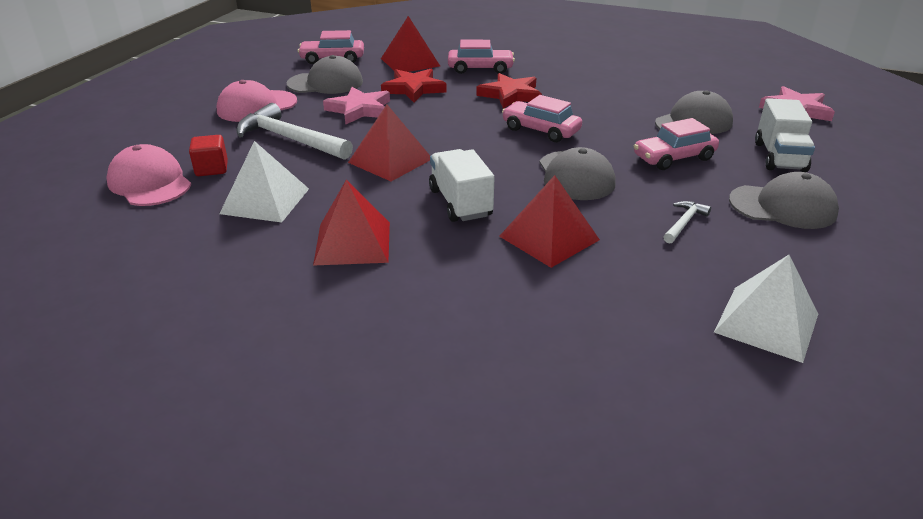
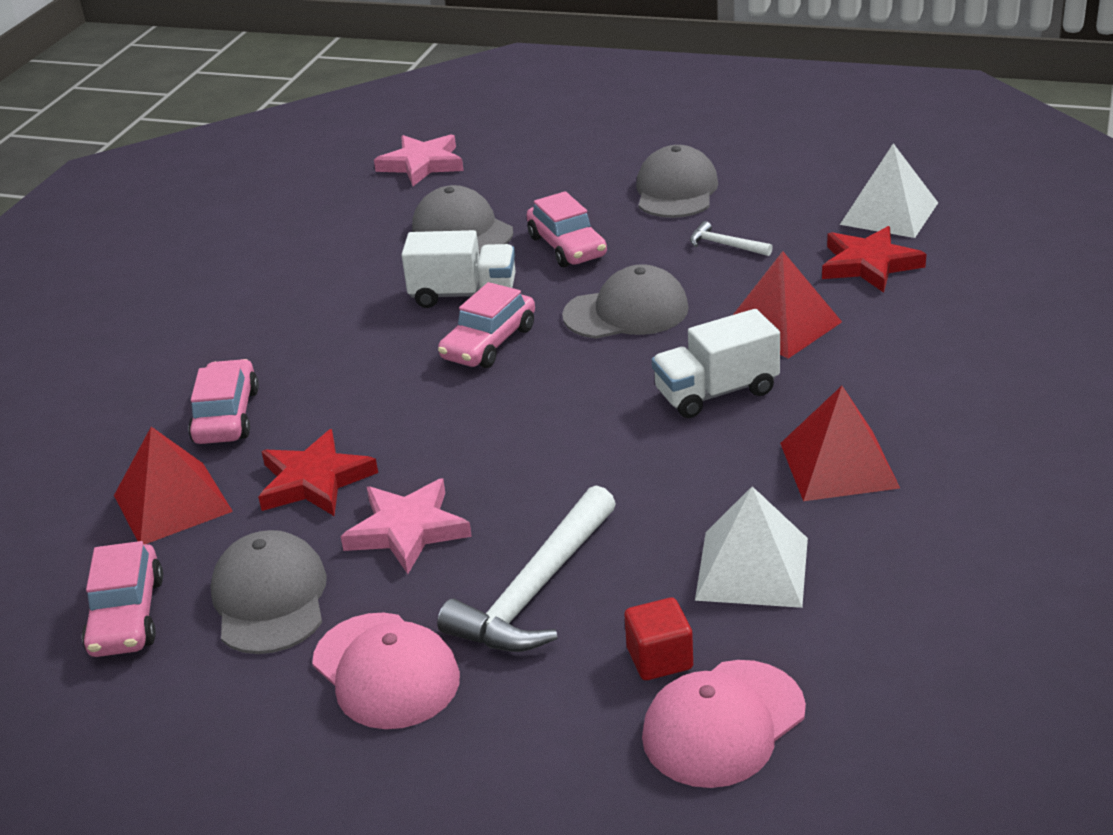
camera: 90 degrees left, 0 degrees up
(390, 160) = (602, 467): red pyramid -> none
(510, 95) = (352, 377): red star -> red star (869, 264)
(779, 157) = (557, 184): white truck -> white truck (463, 295)

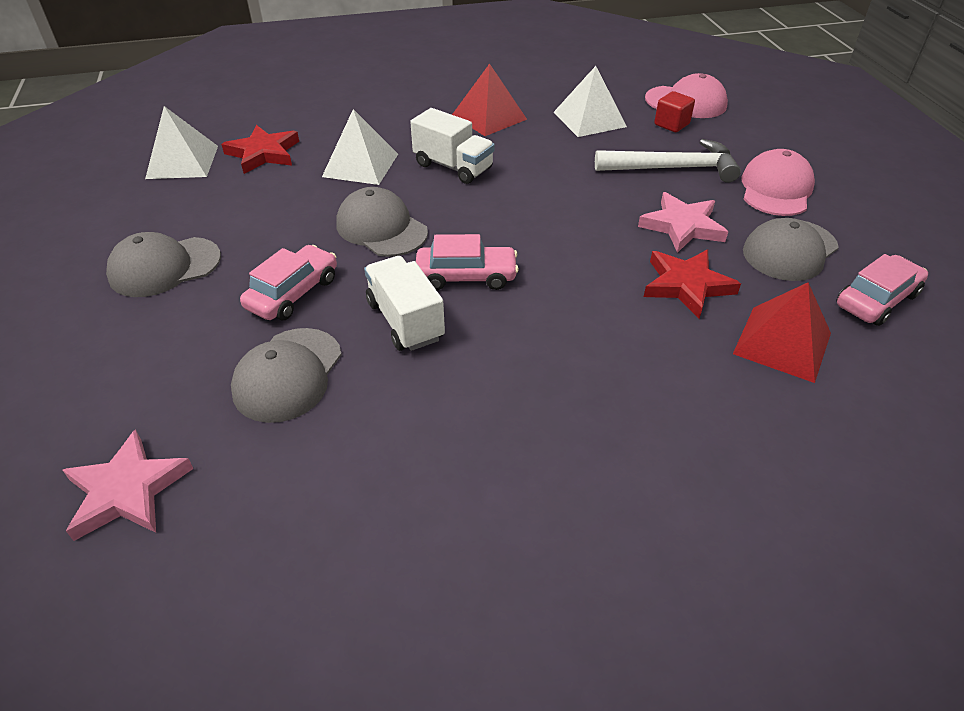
camera: 125 degrees left, 10 degrees up
(226, 416) = (674, 375): pink car -> none
(725, 245) = (258, 215): white hammer -> none
(782, 325) = (361, 165): red pyramid -> white pyramid

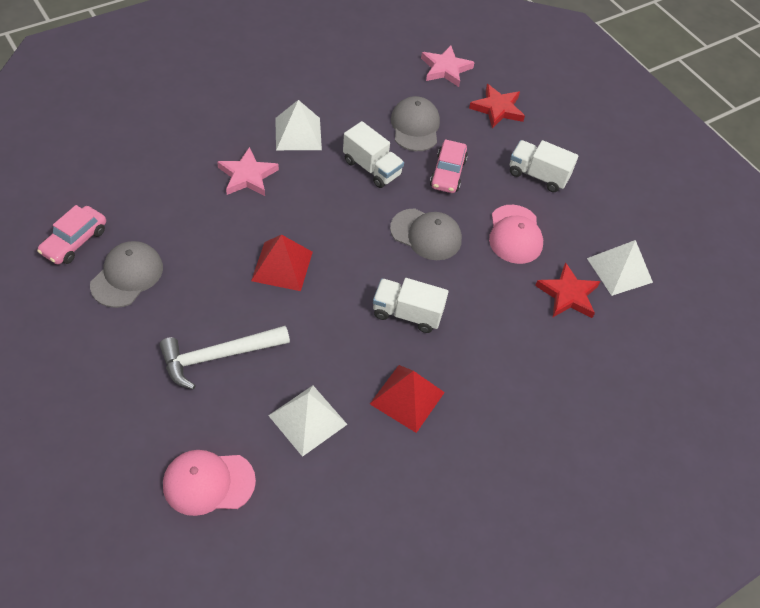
camera: 155 degrees right, 10 degrees up
(164, 267) = (538, 175): grey cap -> white truck
(361, 165) = (482, 298): white pyramid -> white pyramid (298, 134)
(466, 276) = (350, 206): pink car -> none
(671, 124) = (222, 431): red cube -> none
(682, 226) = (208, 284): pink star -> pink star (247, 176)
(686, 285) = (204, 228): red star -> red star (497, 109)
(776, 189) = (127, 348): pink cap -> pink cap (515, 234)
(782, 343) = (144, 196): red pyramid -> red pyramid (282, 266)

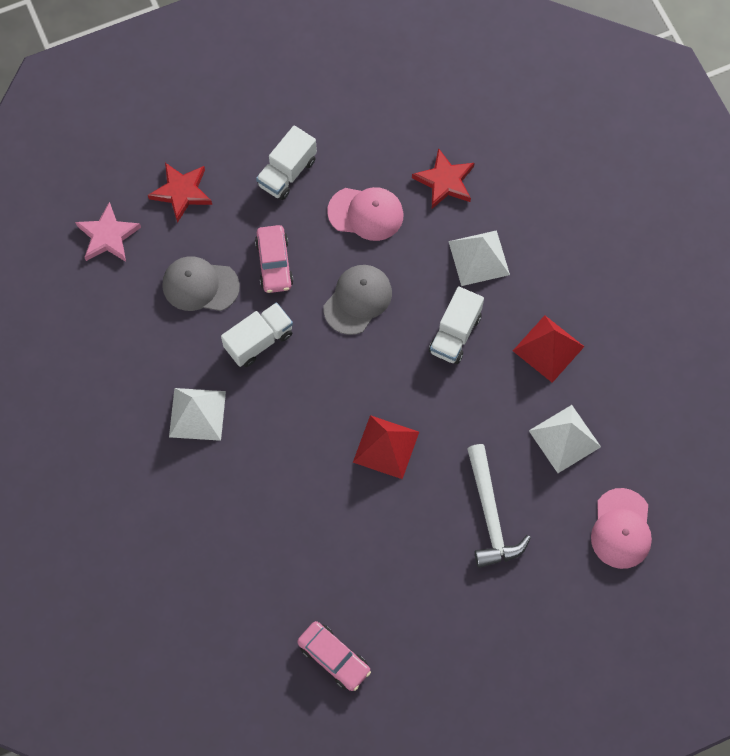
camera: 75 degrees left, 15 degrees up
(127, 276) = (385, 602): grey cap -> none
(247, 176) = (257, 473): pink star -> none
(448, 173) = (274, 263): pink car -> pink car turned 60 degrees clockwise
(619, 270) = (419, 126): white pyramid -> white pyramid (479, 258)

